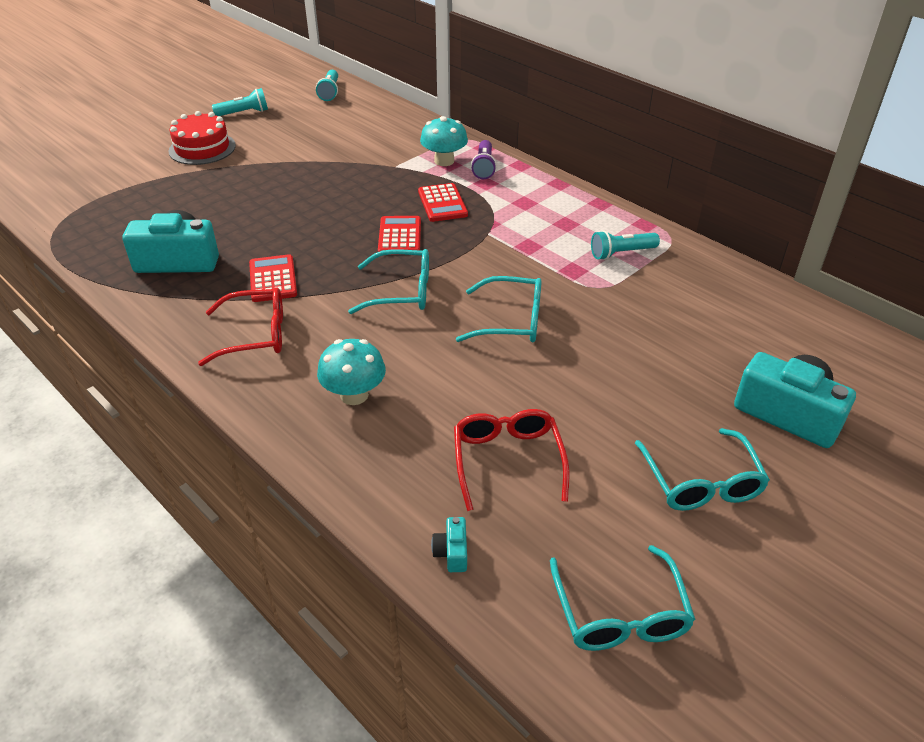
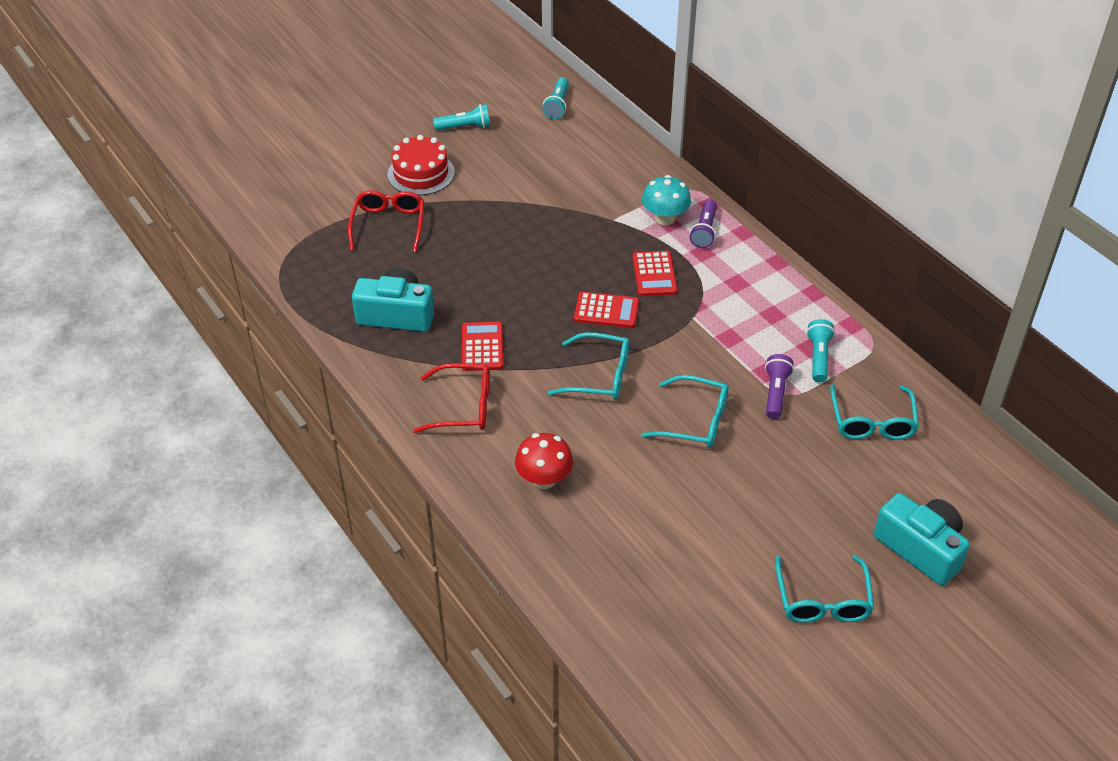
camera: 10 degrees right, 5 degrees up
(354, 395) = (544, 479): turquoise mushroom -> red mushroom
(400, 236) = (606, 311): red calculator -> red calculator turned 90 degrees clockwise
(452, 552) = (605, 629): turquoise camera -> none
(507, 460) = (664, 558): red glasses -> red glasses (388, 225)
(588, 287) = (775, 393): none -> purple flashlight
(620, 613) = (726, 696): turquoise glasses -> turquoise glasses (872, 422)
(621, 253) = (818, 357): turquoise flashlight -> turquoise flashlight turned 105 degrees clockwise

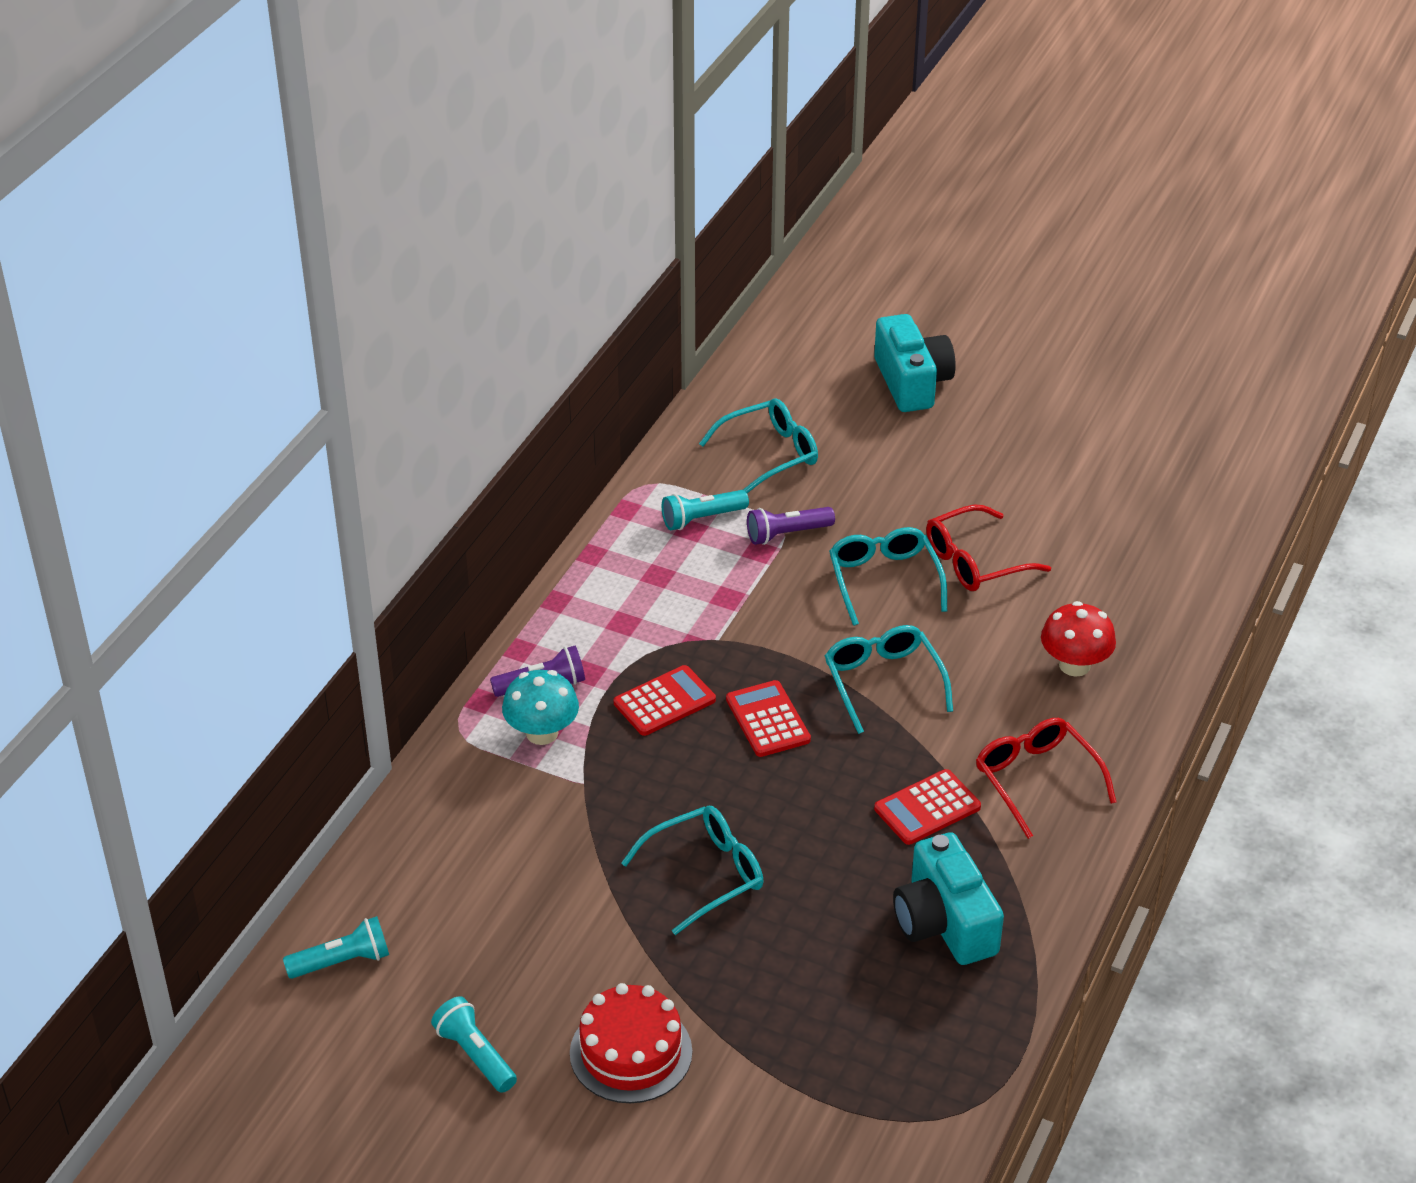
camera: 120 degrees left, 5 degrees down
(388, 225) = (776, 1029): red glasses -> red glasses (975, 561)
(822, 600) = (1033, 424): turquoise glasses -> turquoise glasses (705, 874)
(921, 548) = (912, 382): turquoise camera -> turquoise camera turned 150 degrees clockwise

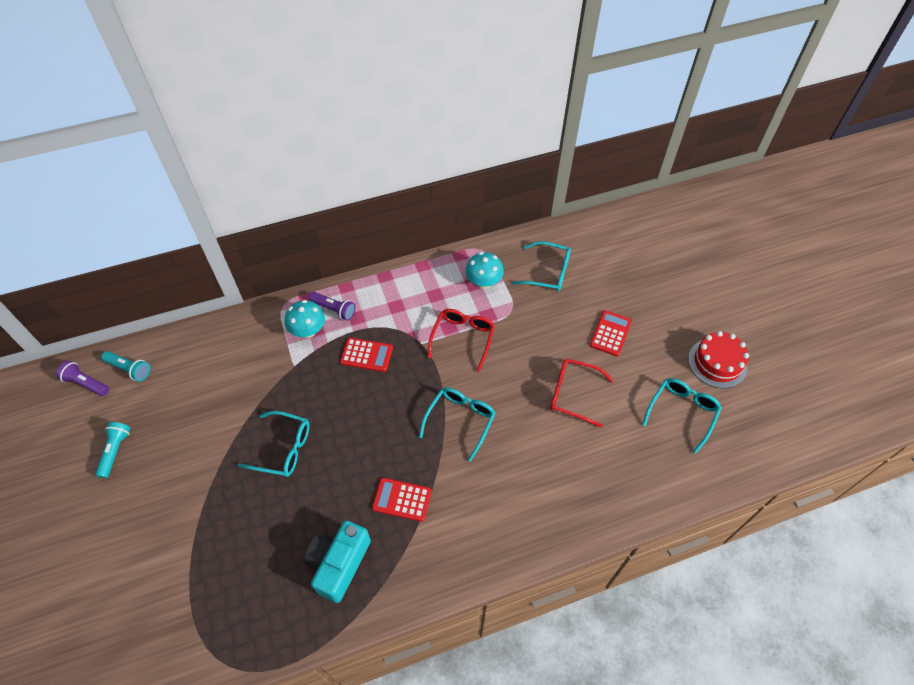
camera: 45 degrees right, 15 degrees up
(631, 1052) = (160, 504): red cake -> red cake (717, 363)
(702, 519) = (483, 282): turquoise flashlight -> turquoise mushroom
(768, 720) = (393, 398): red calculator -> red calculator (610, 333)
(787, 534) = (508, 316): purple flashlight -> purple flashlight (86, 383)
(884, 580) = (522, 371): turquoise glasses -> turquoise glasses (682, 412)
(912, 382) = (653, 283): turquoise camera -> none
(1036, 780) = (464, 529): red glasses -> red glasses (463, 338)
(1074, 665) = (553, 486): red mushroom -> none

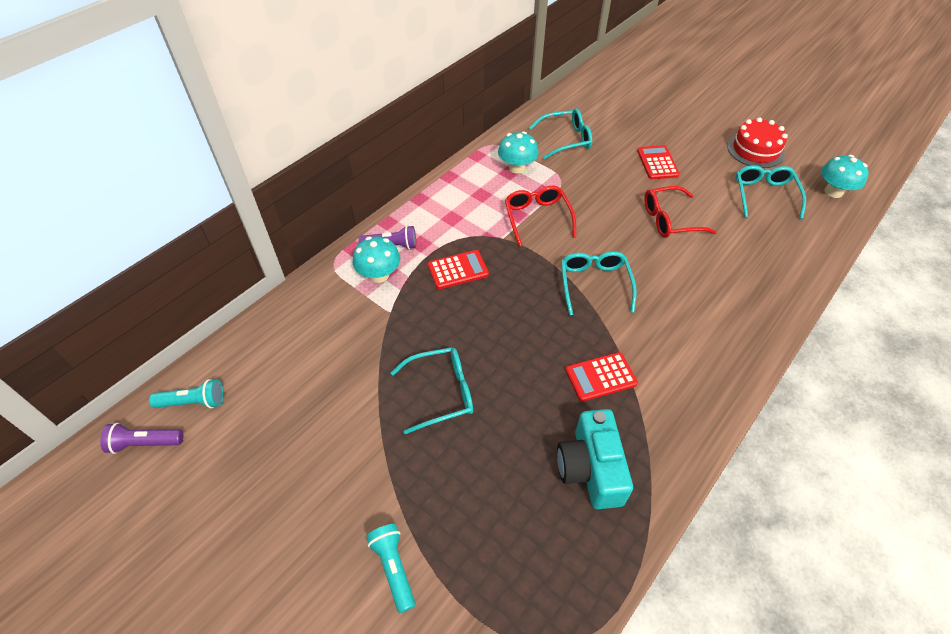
camera: 30 degrees left, 5 degrees down
(115, 451) = (240, 495): turquoise flashlight -> turquoise flashlight (393, 567)
(755, 441) = (833, 192): none -> turquoise mushroom

